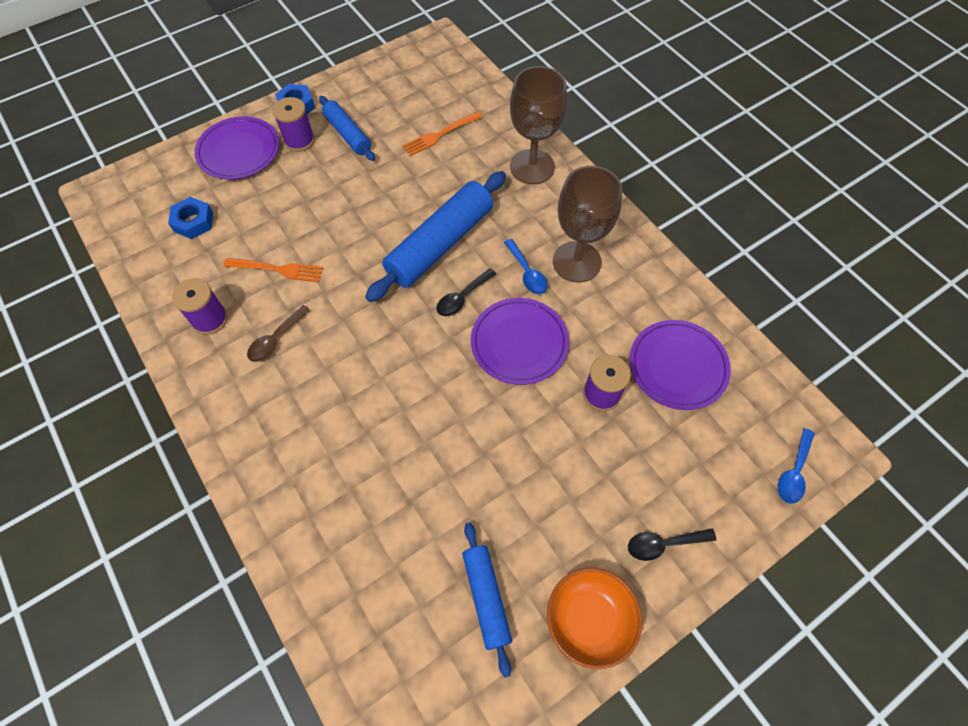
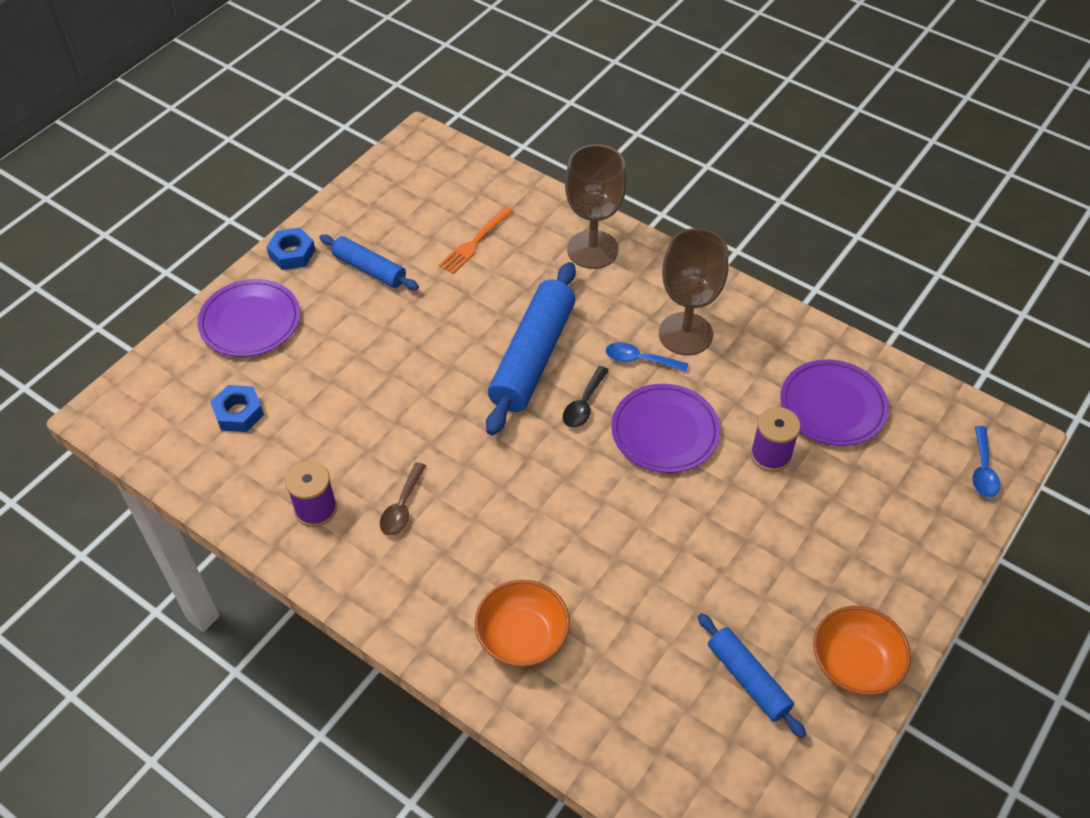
camera: 20 degrees left, 10 degrees down
(277, 269) = (365, 435): orange fork -> none
(299, 140) = (316, 291): purple spool -> none
(315, 486) = (522, 637): none -> orange bowl
(527, 273) = (639, 360): blue spoon -> blue spoon turned 150 degrees clockwise
(663, 544) = (892, 573): black spoon -> none

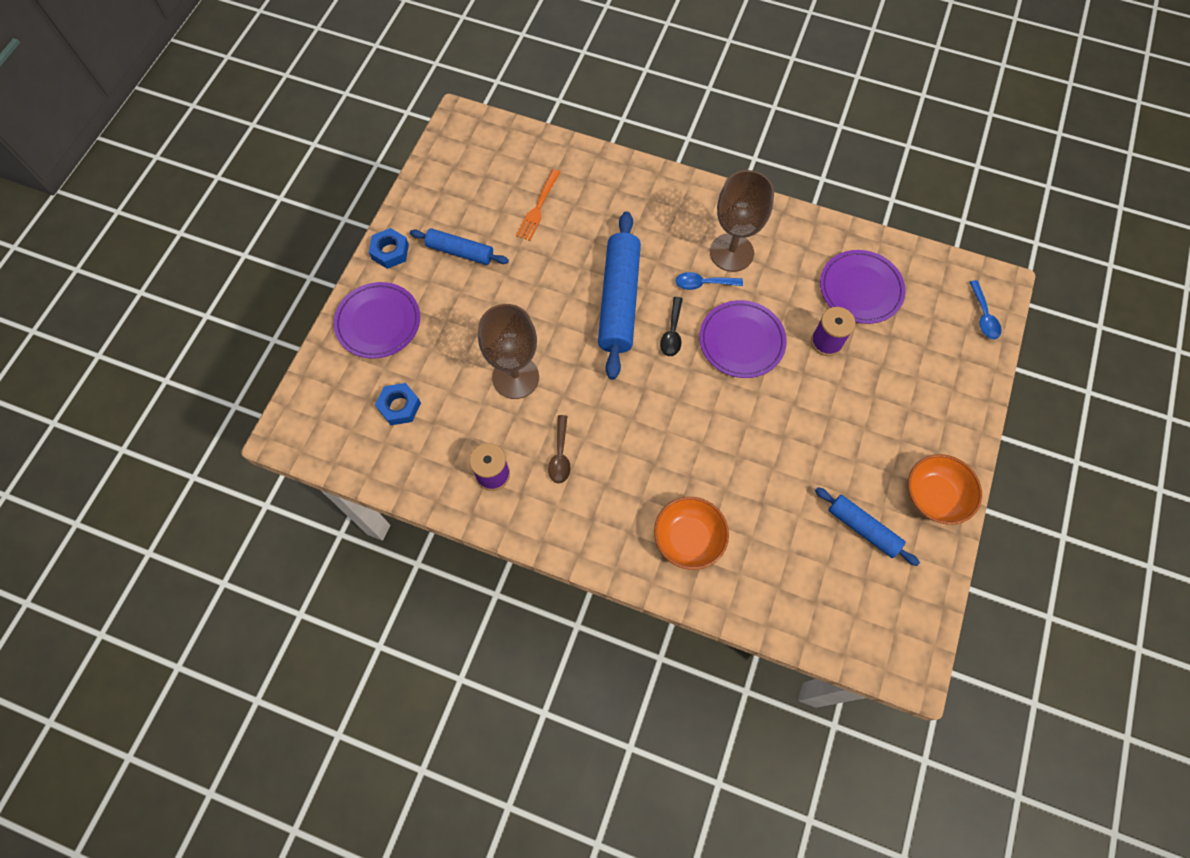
camera: 15 degrees left, 15 degrees up
(592, 249) = (635, 193): brown goblet -> brown goblet (515, 377)

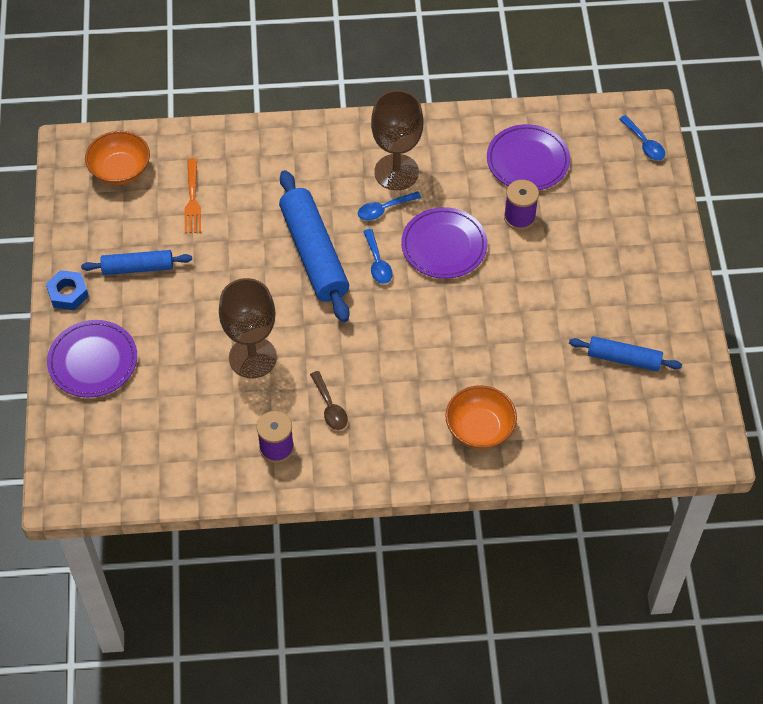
camera: 25 degrees left, 10 degrees down
(399, 406) = (156, 426): blue nut -> none
(672, 333) = (377, 263): black spoon -> blue spoon
(934, 496) = (671, 308): orange bowl -> orange bowl (120, 170)

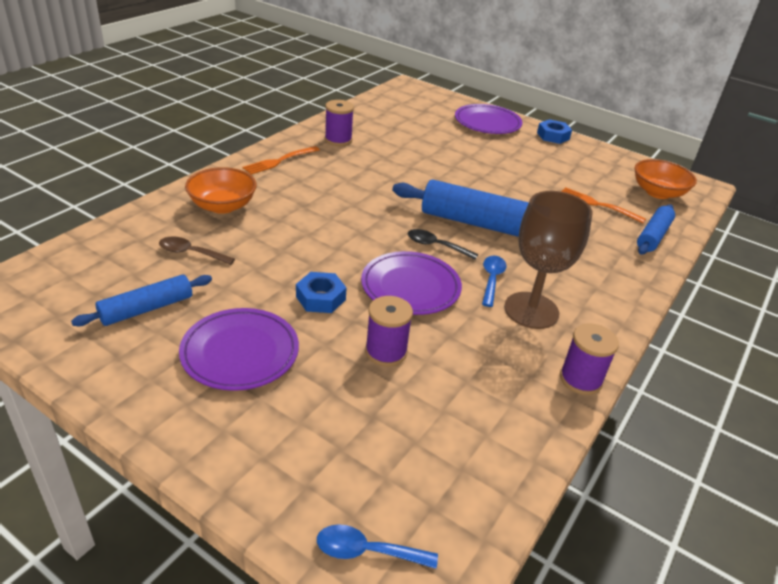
camera: 125 degrees right, 20 degrees down
(138, 268) = (549, 162): blue rolling pin -> blue rolling pin (653, 236)
(252, 357) = (418, 163): brown goblet -> none
(330, 407) = (337, 167): brown spoon -> brown spoon (191, 253)
(368, 456) = (279, 161): none -> orange fork
(377, 263) = (436, 246): blue spoon -> black spoon
(439, 121) = (580, 379): none -> purple spool
(510, 283) = (320, 298): none -> blue nut
(527, 161) = (455, 410): purple plate -> purple plate (240, 352)

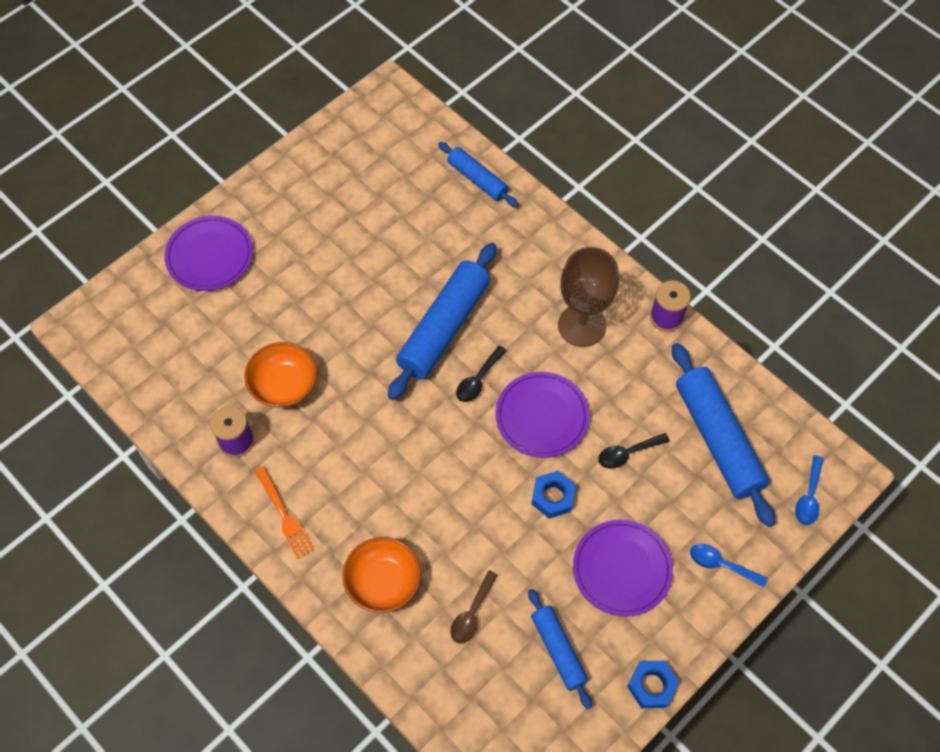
camera: 75 degrees left, 25 degrees up
(386, 352) = (627, 453): purple spool -> black spoon
(429, 436) = (718, 439): none -> blue rolling pin
(491, 279) = (536, 344): blue spoon -> blue spoon (721, 564)
(553, 136) = (256, 193): blue nut -> blue nut (652, 686)
(598, 205) = (416, 205): orange fork -> none
(658, 192) = (398, 139): orange bowl -> orange bowl (284, 385)

